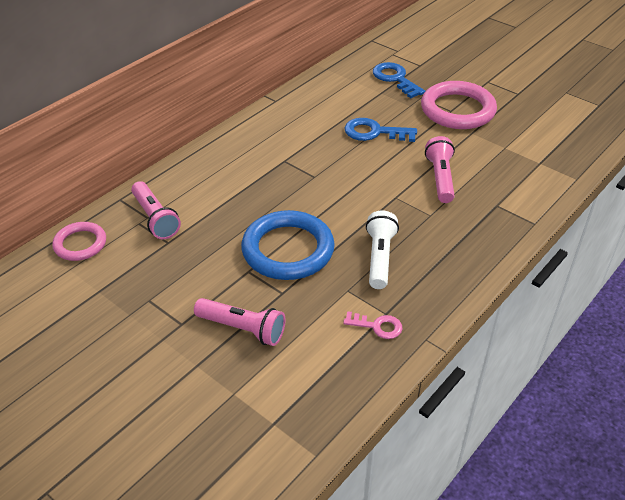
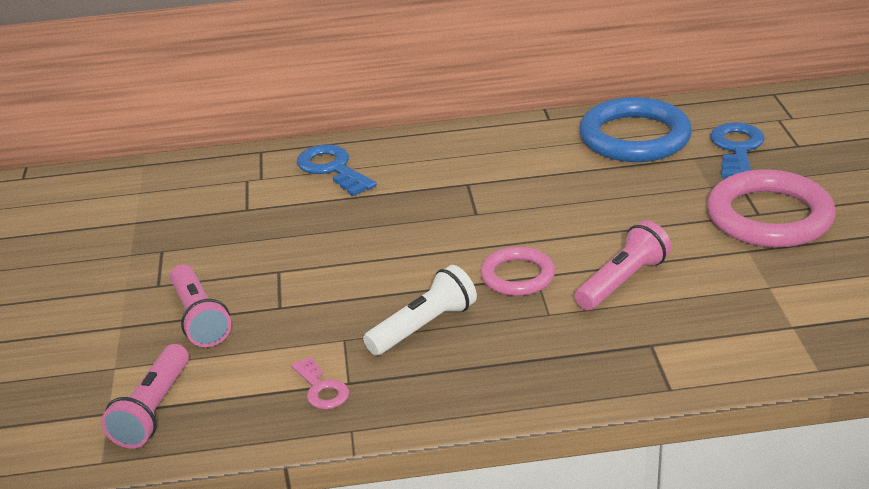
camera: 45 degrees right, 10 degrees down
(80, 244) = (175, 175): pink ring -> pink ring (517, 276)
(155, 218) = (265, 183): pink flashlight -> pink flashlight (153, 410)
(288, 250) = (342, 271): blue ring -> blue ring (634, 137)
(374, 132) = (616, 197): blue key -> blue key (332, 169)

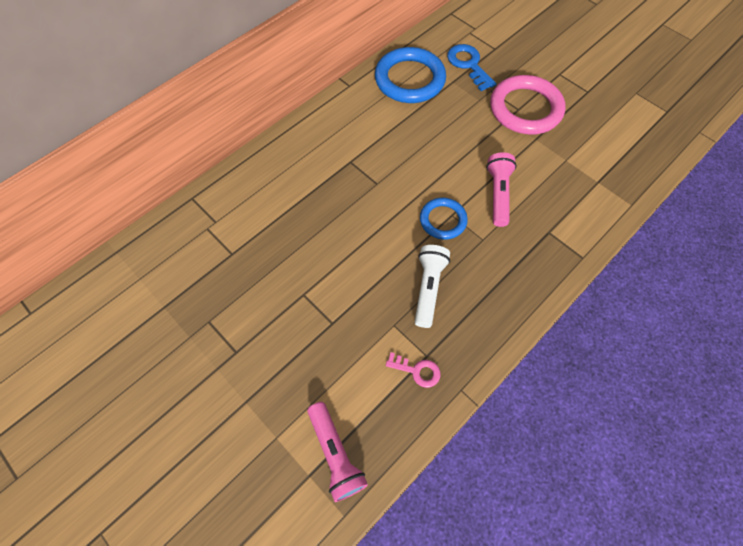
camera: 40 degrees left, 30 degrees up
(199, 318) = (291, 363): pink flashlight -> none
(332, 169) = (256, 190): blue key -> none
(517, 276) = (443, 220): pink ring -> blue ring

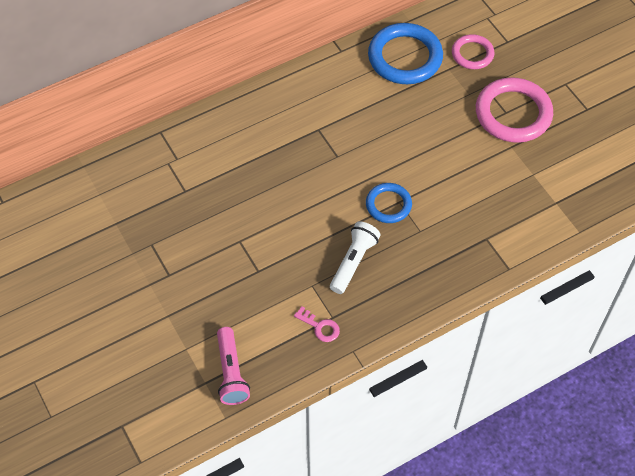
camera: 15 degrees right, 5 degrees down
(468, 65) = (472, 54): blue key -> pink ring
(498, 194) = (451, 192): pink flashlight -> none

